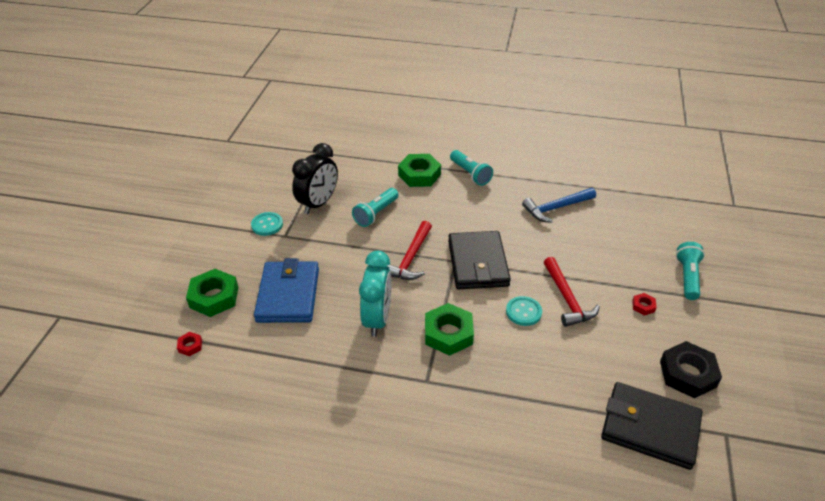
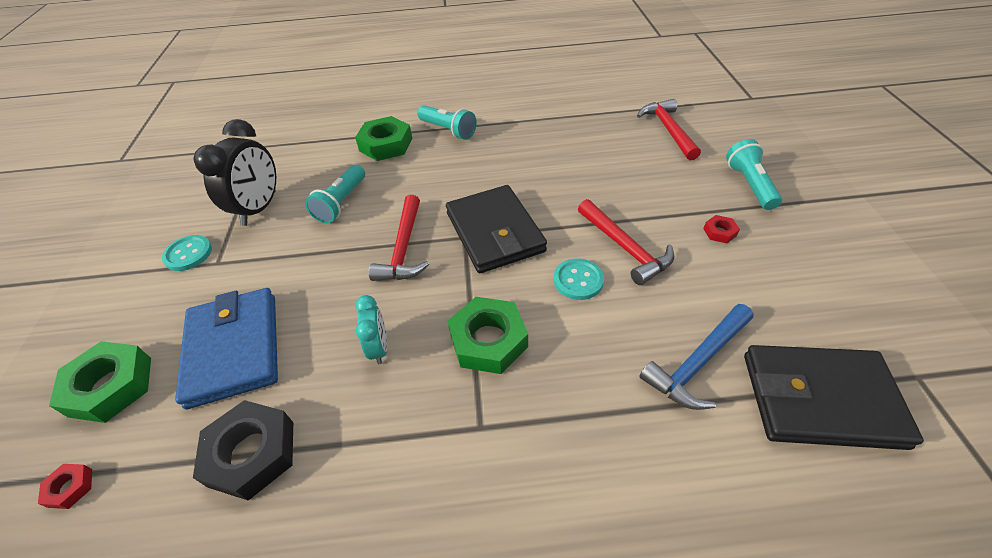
camera: 15 degrees left, 5 degrees up
(377, 319) = (379, 348): turquoise clock -> turquoise clock, size x0.55
(556, 208) = (564, 144): blue hammer -> blue hammer (697, 363)
(646, 216) = (668, 130): none -> red hammer
(687, 374) = (820, 305): black nut -> black nut (252, 453)

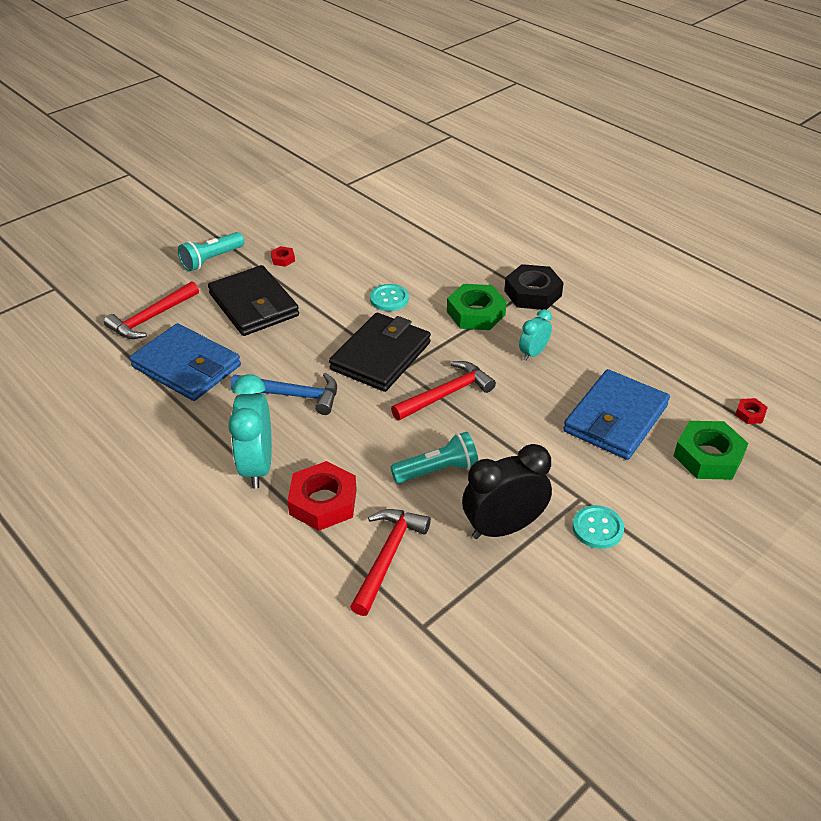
camera: 130 degrees left, 5 degrees down
(252, 453) = (643, 359): black nut -> black nut (532, 293)
(386, 144) = (323, 502): green nut -> red nut
(448, 130) = (257, 466): turquoise flashlight -> turquoise clock
(586, 130) = (187, 366): none -> blue wallet
(625, 248) = (337, 291): red hammer -> red hammer (387, 556)
(697, 363) = (407, 240): blue hammer -> blue hammer (293, 395)
(820, 399) = (391, 205): black wallet -> black wallet (254, 305)

